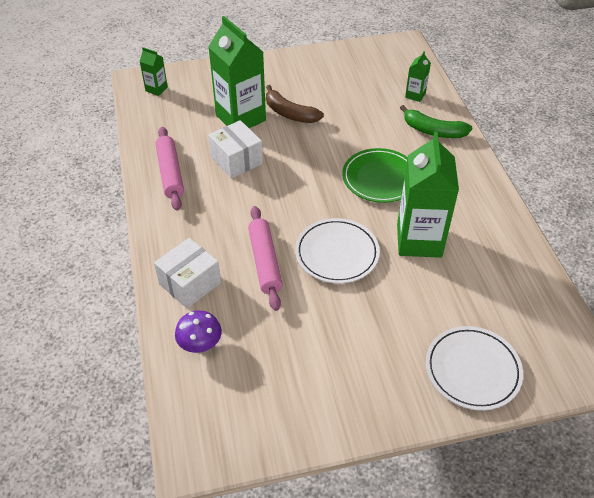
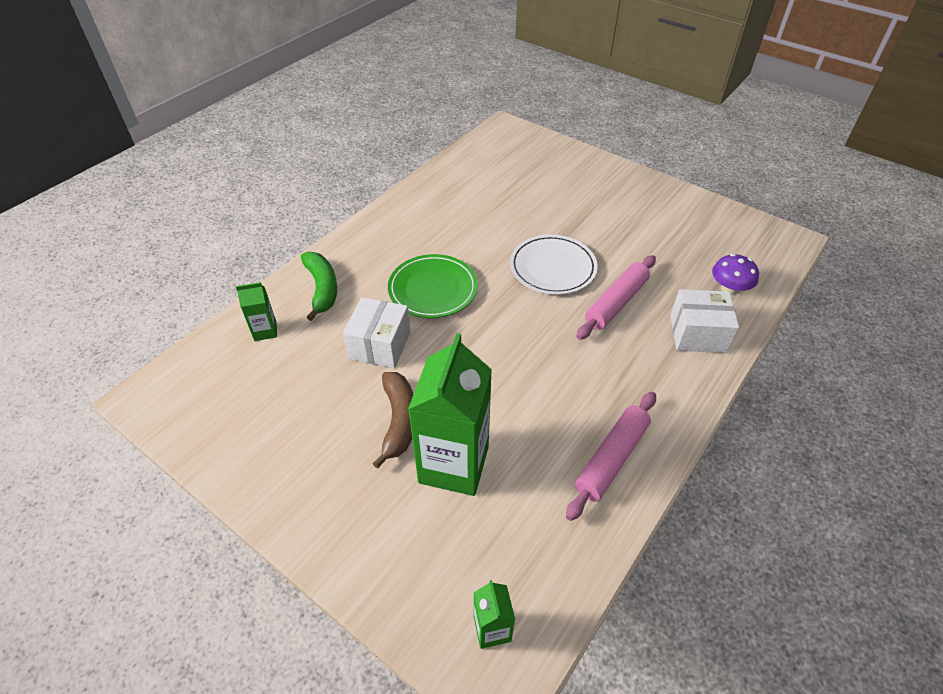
camera: 130 degrees left, 0 degrees up
(237, 160) = (526, 413): white box -> white box (380, 345)
(419, 240) = (483, 232): green carton -> none
(472, 370) = (565, 164): white plate -> none

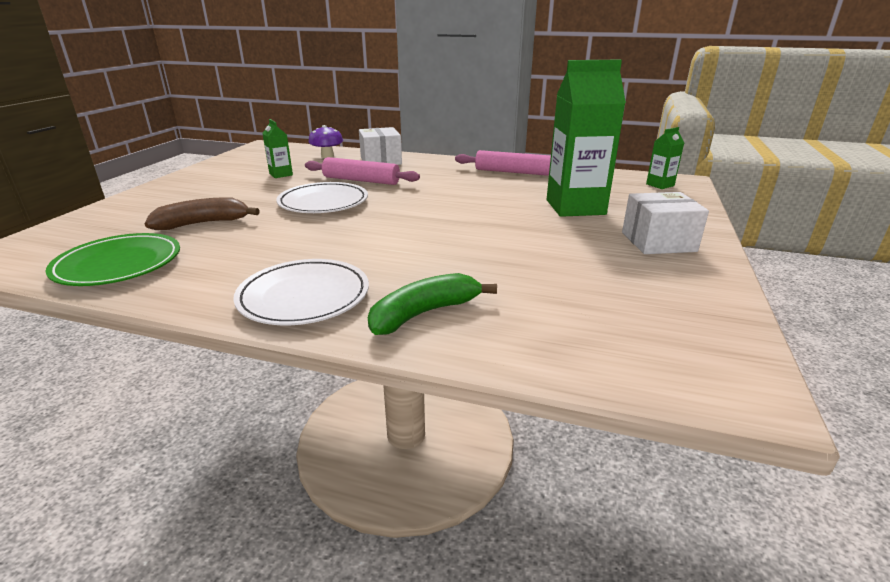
camera: 110 degrees left, 20 degrees down
(265, 331) = (535, 333): green carton -> green carton (281, 174)
(377, 242) = (304, 296): none -> white plate
(380, 345) = (488, 256): white box -> white box (658, 242)
(399, 421) = (564, 230): brown banana -> brown banana (203, 223)
(433, 289) = (384, 246): green plate -> green plate (118, 264)

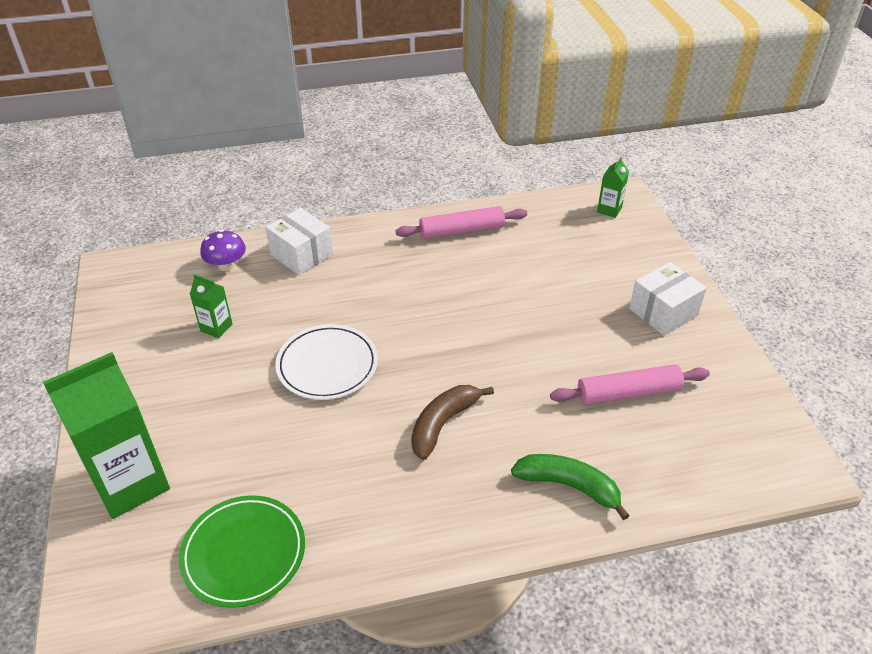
camera: 30 degrees left, 15 degrees up
(203, 223) = (244, 455): brown banana -> brown banana (443, 424)
(304, 296) = (462, 511): white plate -> none
(361, 180) = (322, 306): pink rolling pin -> pink rolling pin (628, 393)
(424, 313) = (569, 486): green banana -> green banana turned 90 degrees clockwise
(575, 207) = (566, 280): green carton -> green carton (130, 484)

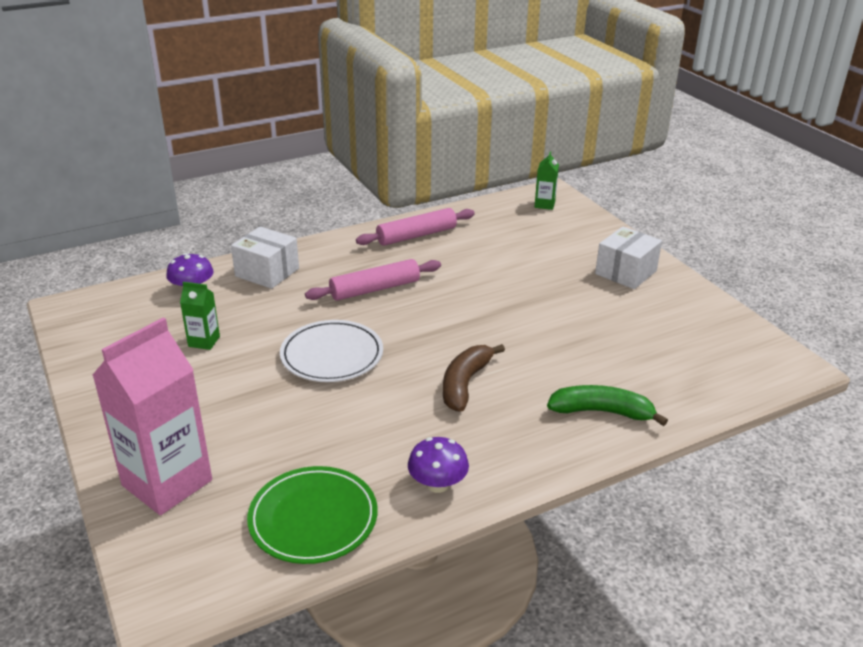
camera: 15 degrees left, 10 degrees down
(130, 484) = (167, 483): green carton -> pink carton
(372, 539) = (437, 484): none -> purple mushroom
(628, 393) = (622, 335): pink rolling pin -> pink rolling pin (375, 289)

